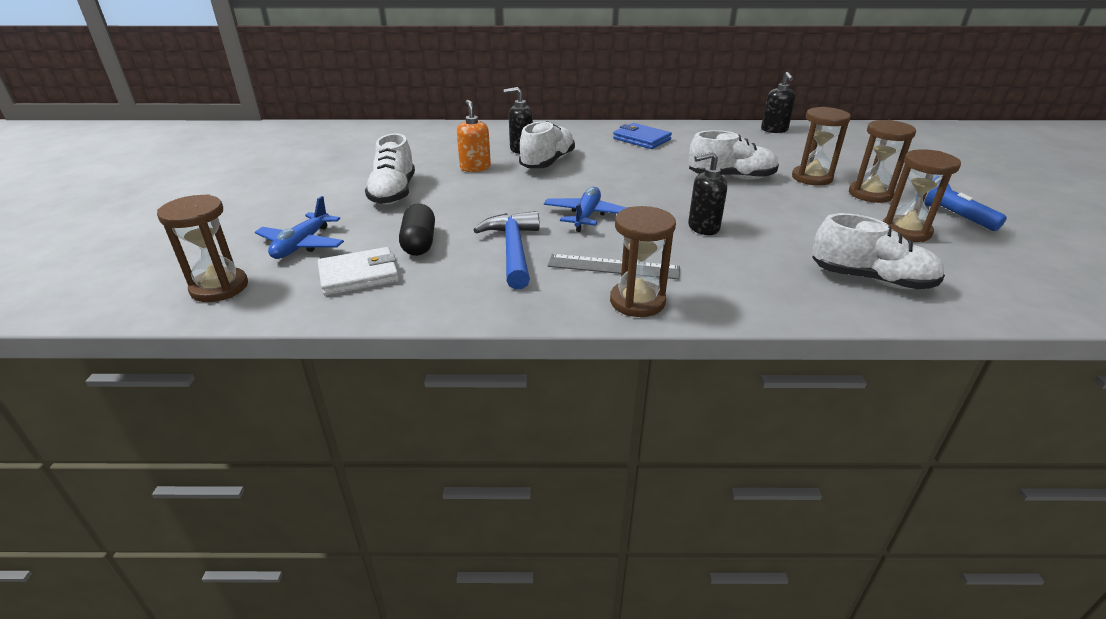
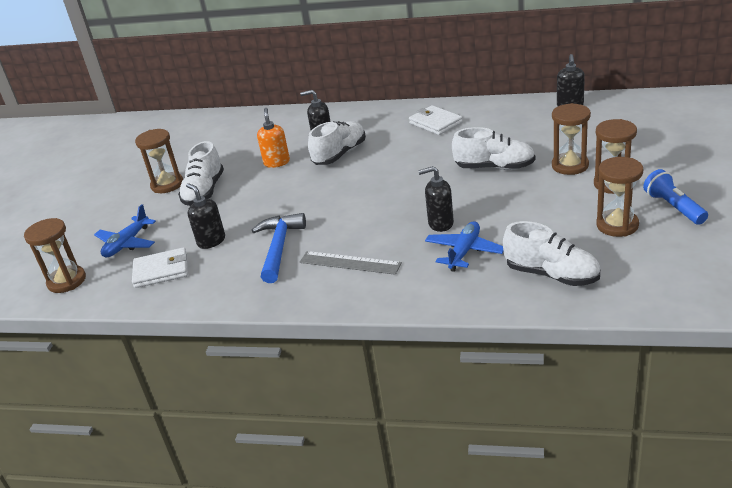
camera: 15 degrees right, 0 degrees up
(419, 243) = (211, 241): black capsule -> black soap dispenser
(586, 216) = (349, 213): blue plane -> blue plane (464, 252)
(637, 301) = (354, 294): brown hourglass -> brown hourglass (167, 185)
(641, 139) = (435, 123): blue wallet -> white wallet

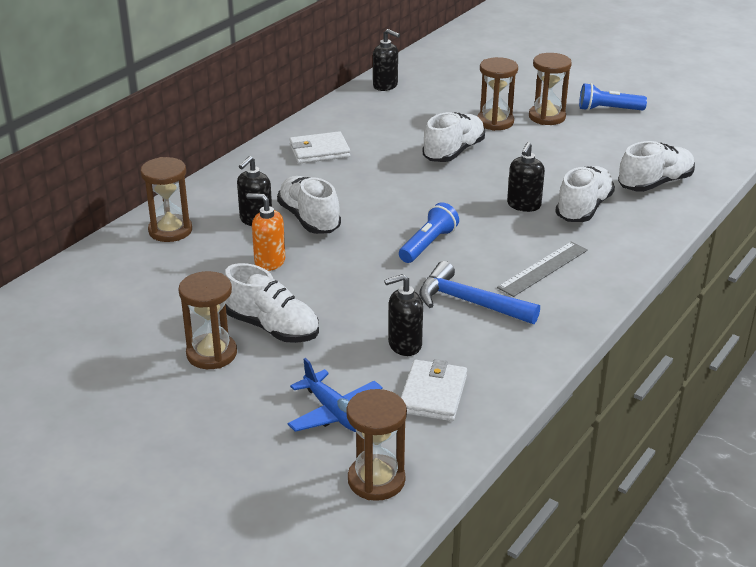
camera: 70 degrees left, 0 degrees up
(344, 205) = (428, 244): none -> blue flashlight
(464, 252) = (583, 208): blue plane -> white shoe
(617, 225) = (610, 137): brown hourglass -> brown hourglass (170, 230)

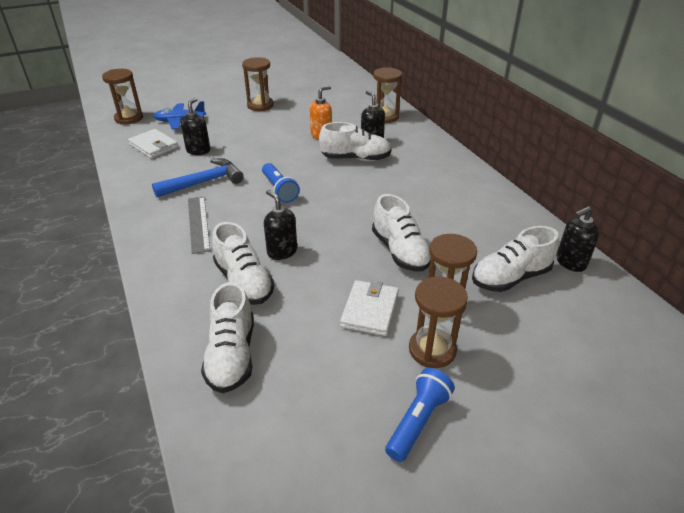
camera: 120 degrees right, 5 degrees up
(272, 327) = (261, 122): white shoe -> white shoe (510, 278)
(319, 151) = (450, 188): white wallet -> white wallet (370, 310)

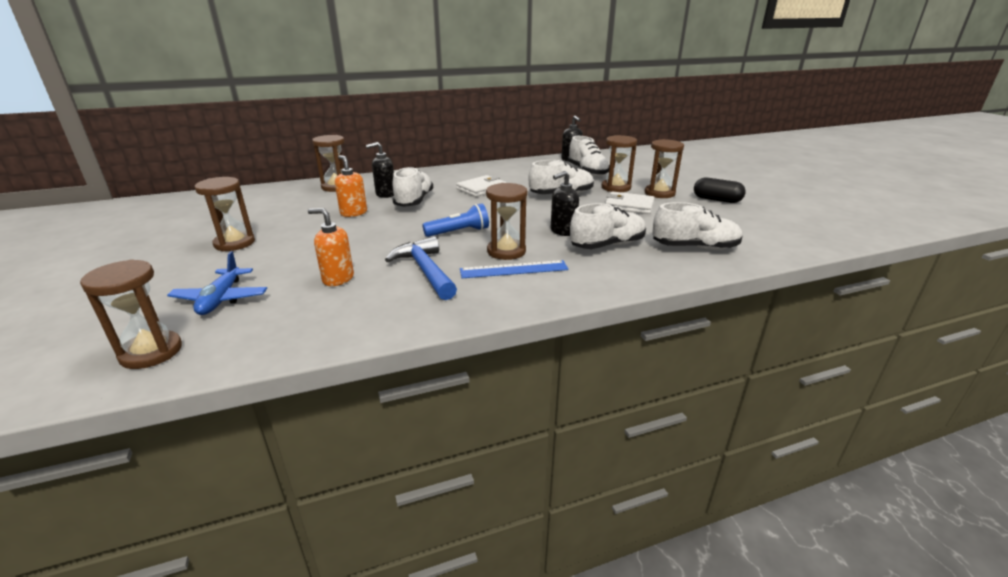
camera: 85 degrees left, 10 degrees down
(153, 146) = (295, 315): white wallet -> white wallet (481, 189)
(198, 150) = (338, 278): black soap dispenser -> orange soap dispenser
(198, 223) = (514, 269): grey ruler -> blue ruler
(235, 218) = (506, 251): none -> brown hourglass
(417, 421) = (716, 200): blue flashlight -> black capsule

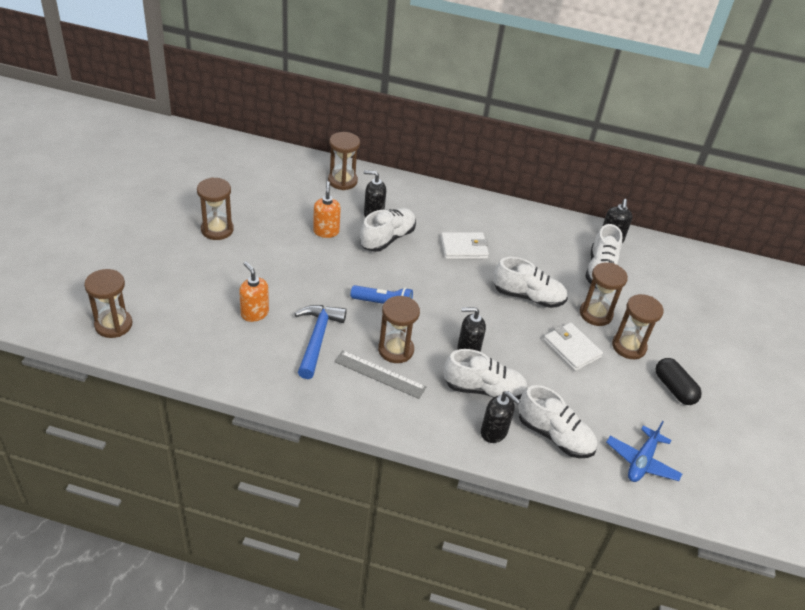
camera: 30 degrees right, 15 degrees up
(221, 299) = (173, 294): blue plane -> blue plane (641, 461)
(514, 269) = (379, 374): blue ruler -> grey ruler
(654, 263) = (494, 432): none -> black soap dispenser

